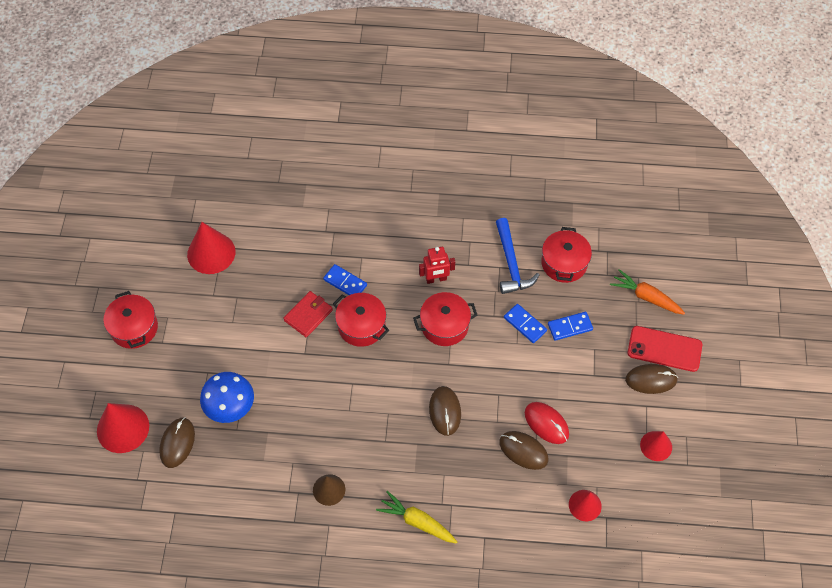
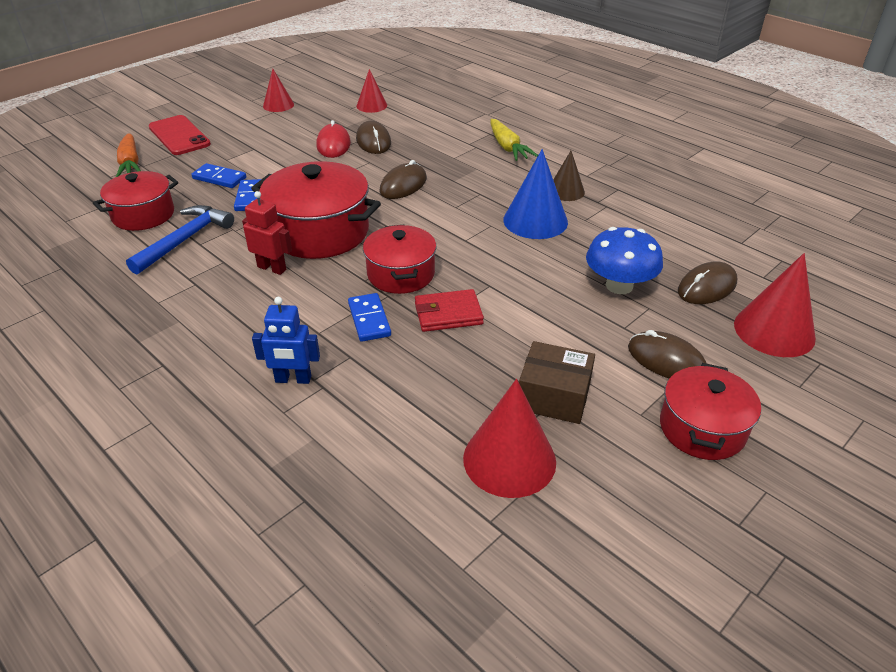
camera: 140 degrees left, 20 degrees down
(214, 299) = (554, 396): none -> brown box
(324, 436) = (535, 221): none -> blue cone
(343, 225) = (293, 379): none -> blue robot
(444, 325) = (319, 232): red pot -> red pot, size x1.56
(651, 380) = (220, 128): brown mouse -> brown mouse (666, 360)

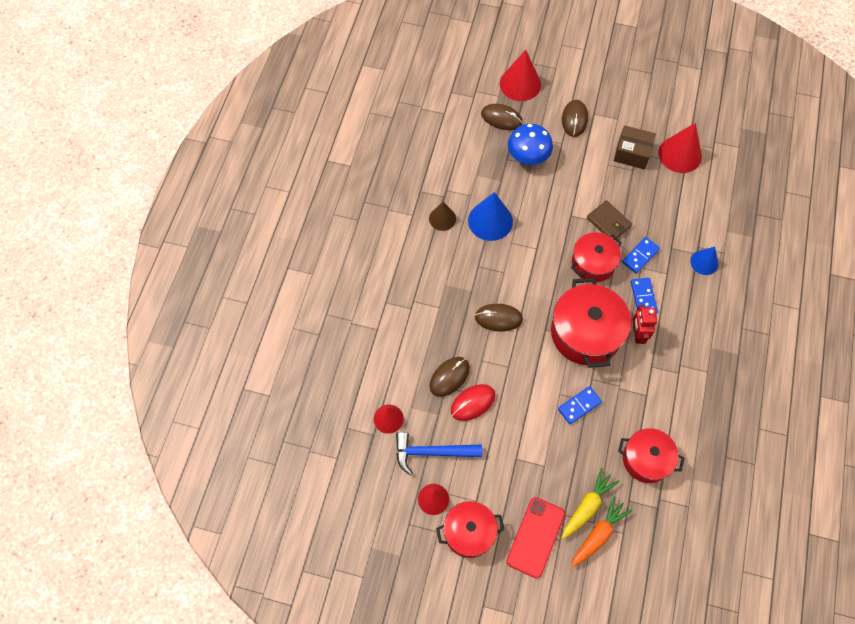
camera: 120 degrees left, 25 degrees up
(185, 240) = (650, 407): blue hammer -> blue hammer (432, 452)
(219, 178) = (571, 448): blue domino -> blue domino (643, 297)
(293, 379) = (704, 262): blue robot -> blue cone
(448, 314) = (608, 222): red wallet -> brown wallet
(507, 147) = (401, 279): yellow carrot -> yellow carrot (587, 506)
(554, 396) = (632, 153): brown box -> brown box turned 60 degrees counterclockwise
(702, 428) = (609, 95): red pot -> red pot (469, 532)

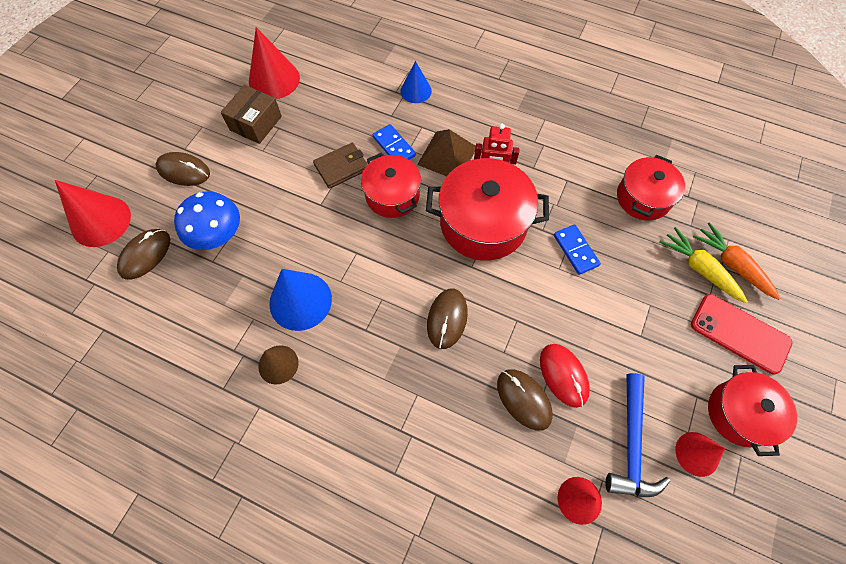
camera: 80 degrees left, 0 degrees up
(643, 297) = (447, 155): blue domino -> brown pyramid

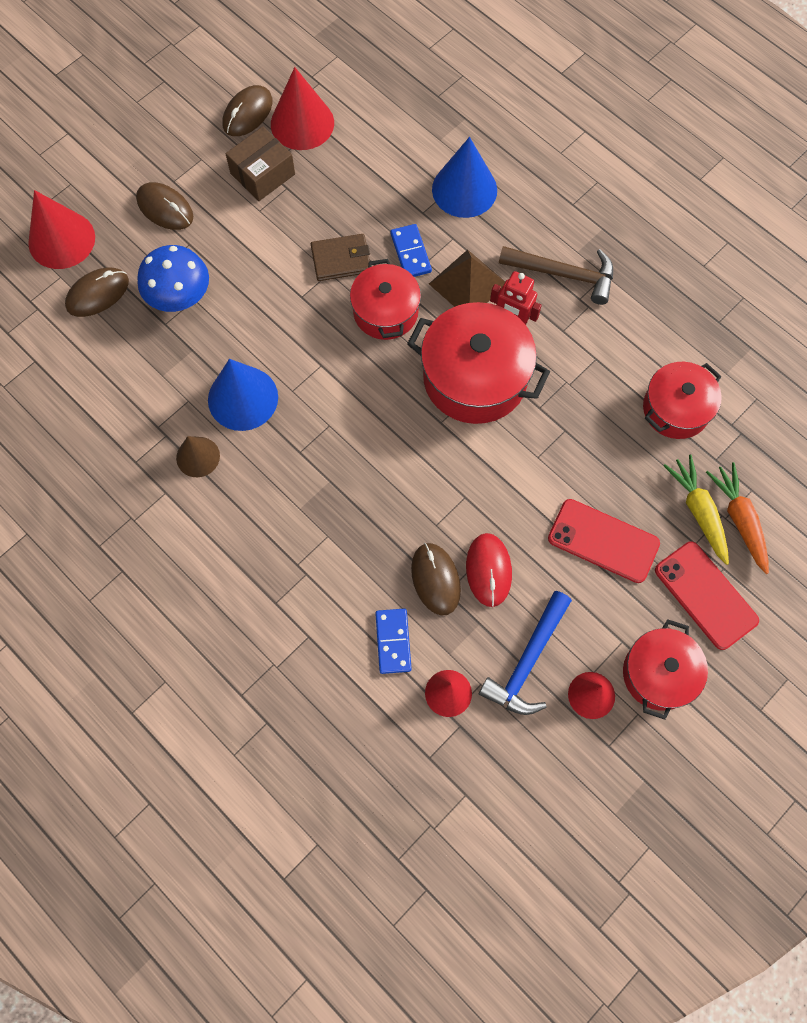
camera: 20 degrees right, 5 degrees up
(416, 91) = (464, 189): blue cone -> blue cone, size x1.64
(447, 319) = (390, 470): brown mouse -> brown mouse (247, 113)
(515, 128) = (563, 274): none -> brown hammer
(575, 250) = (566, 443): blue domino -> blue domino (393, 641)
(641, 317) = (603, 541): none -> red phone

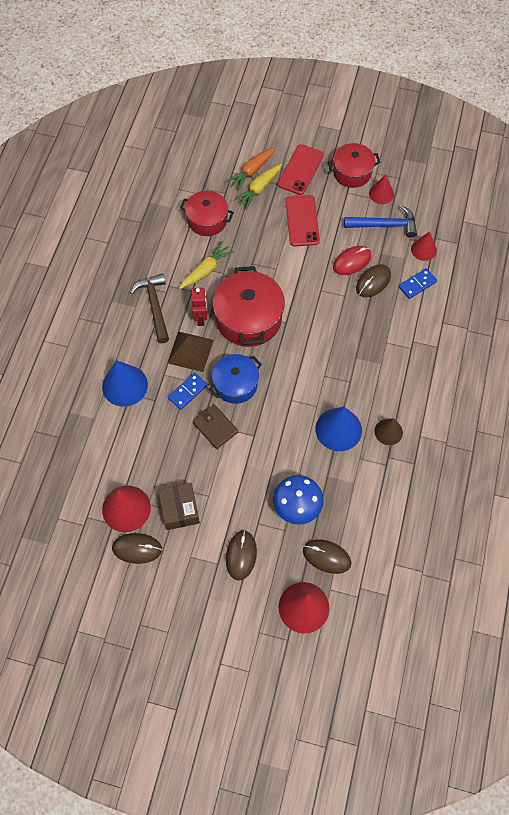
camera: 120 degrees left, 5 degrees down
(262, 174) = (180, 510): brown box -> brown box turned 60 degrees clockwise
(385, 312) = (235, 384): red pot -> blue pot
(587, 364) = (206, 270): none -> yellow carrot

